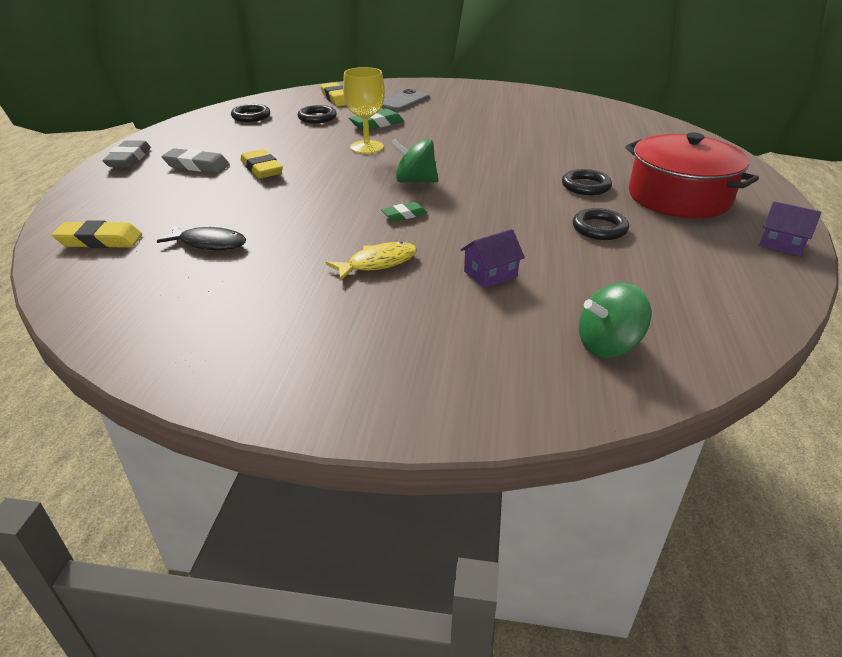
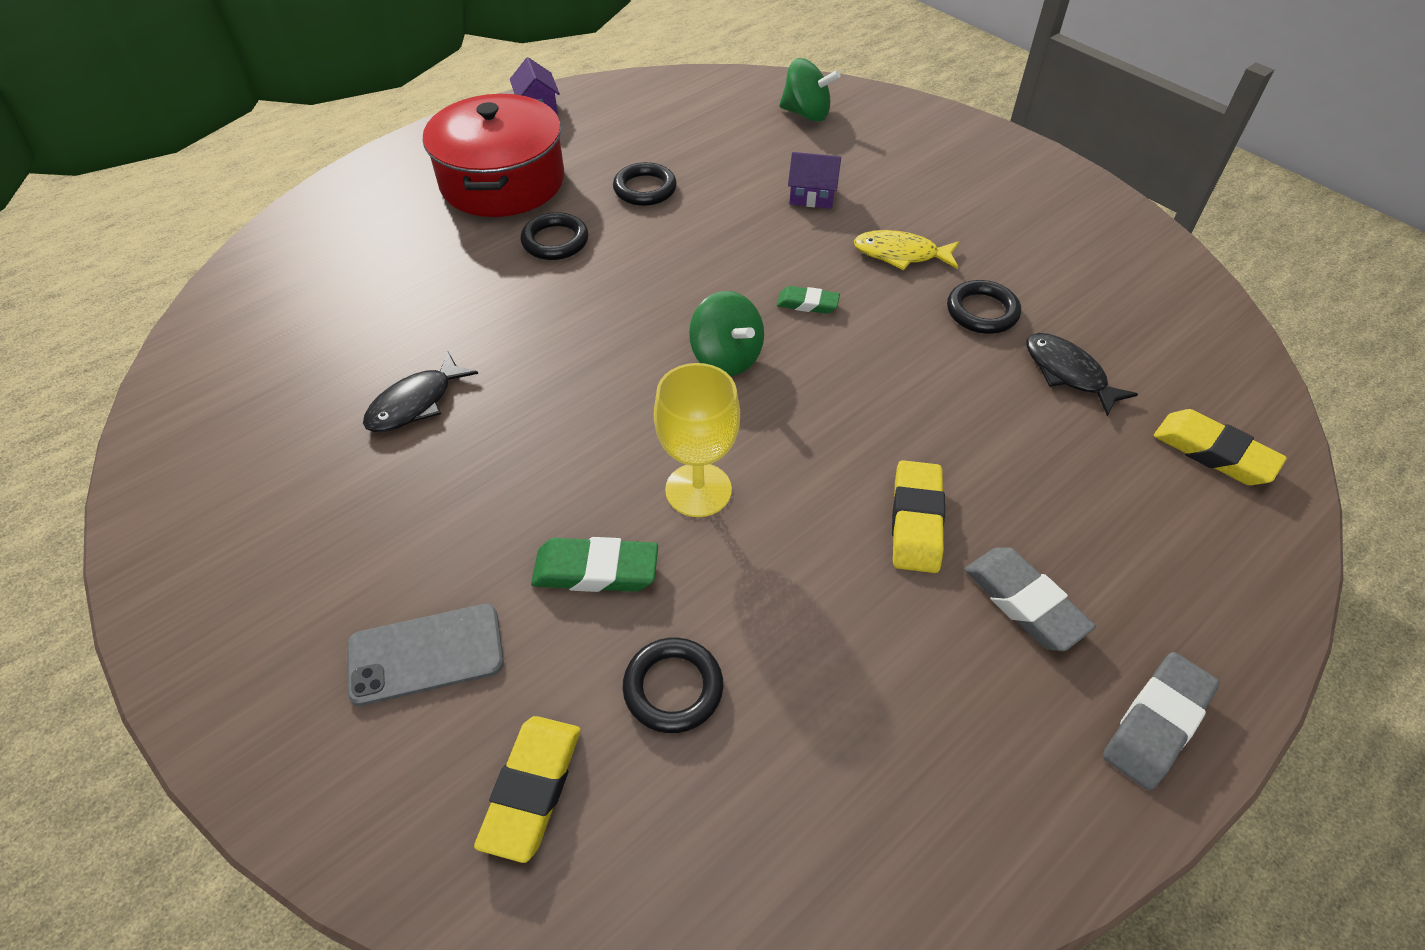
camera: 140 degrees left, 15 degrees up
(251, 116) = (807, 809): black ring -> black ring (982, 312)
(516, 128) = (415, 403): none -> black fish

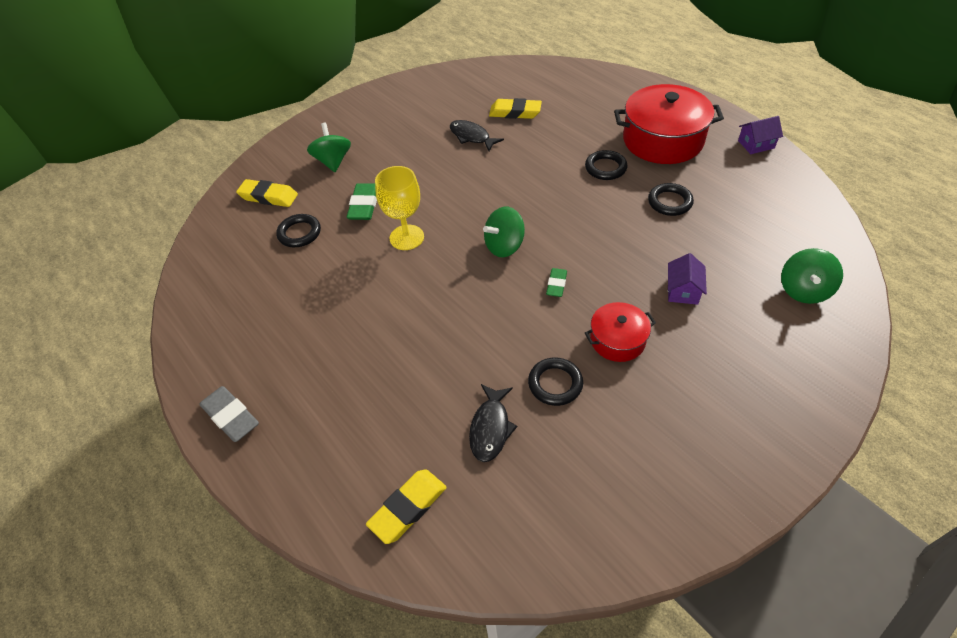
camera: 95 degrees right, 0 degrees up
(426, 654) = (333, 161): grey phone -> green spinning top
(900, 254) = (617, 340): yellow fish -> red pot
(916, 521) = (374, 326): yellow eraser -> yellow eraser (515, 112)
(1024, 602) = (313, 369): grey eraser -> none
(1068, 373) = (490, 428): black fish -> black fish turned 135 degrees clockwise

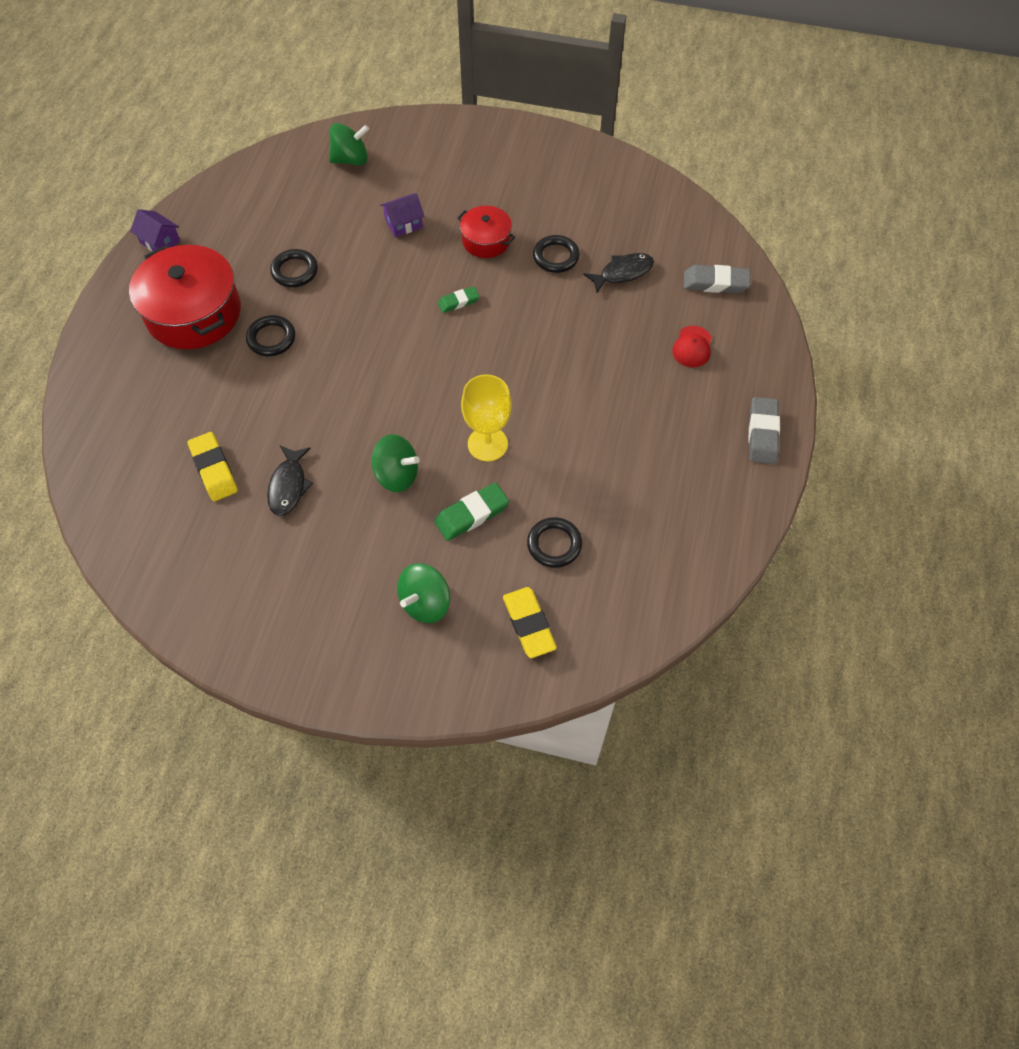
camera: 130 degrees left, 10 degrees up
(358, 427) = (692, 347): none -> red cap
(408, 508) = (715, 283): yellow eraser -> grey eraser
(504, 246) = (440, 361): green spinning top -> green spinning top (397, 475)

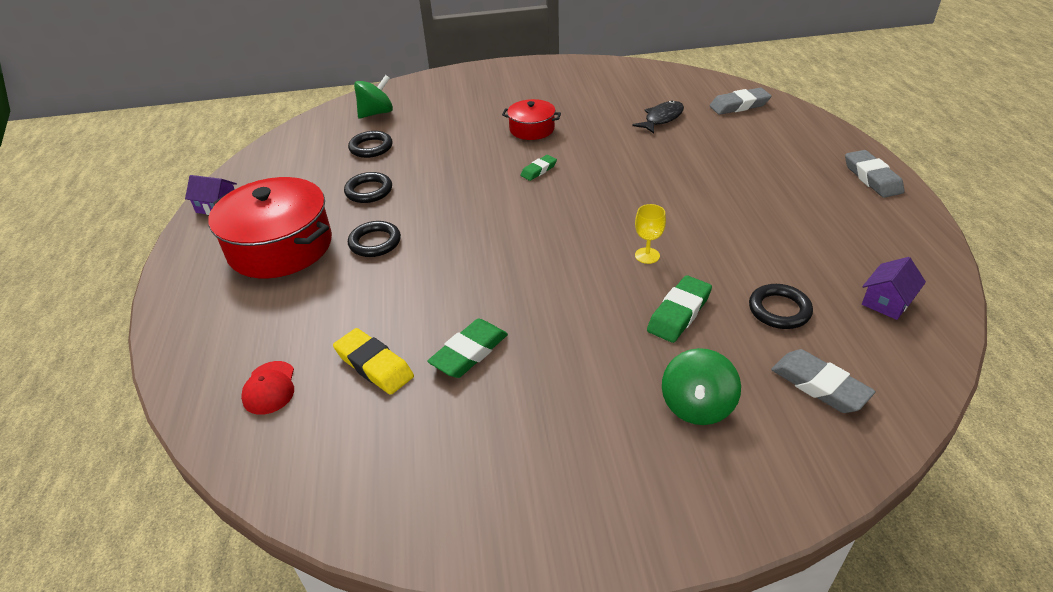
camera: 20 degrees left, 20 degrees down
(288, 486) = (469, 352): black fish -> green eraser
(397, 475) = (578, 306): green spinning top -> none
(403, 223) = (451, 137): purple house -> purple house (886, 301)
(487, 444) = (647, 255): yellow goblet -> yellow goblet, size x0.58
(529, 624) = (819, 385): yellow eraser -> grey eraser
(556, 257) = (599, 123): black ring -> black ring (371, 147)
(692, 347) = (760, 144): red cap -> red cap (269, 388)

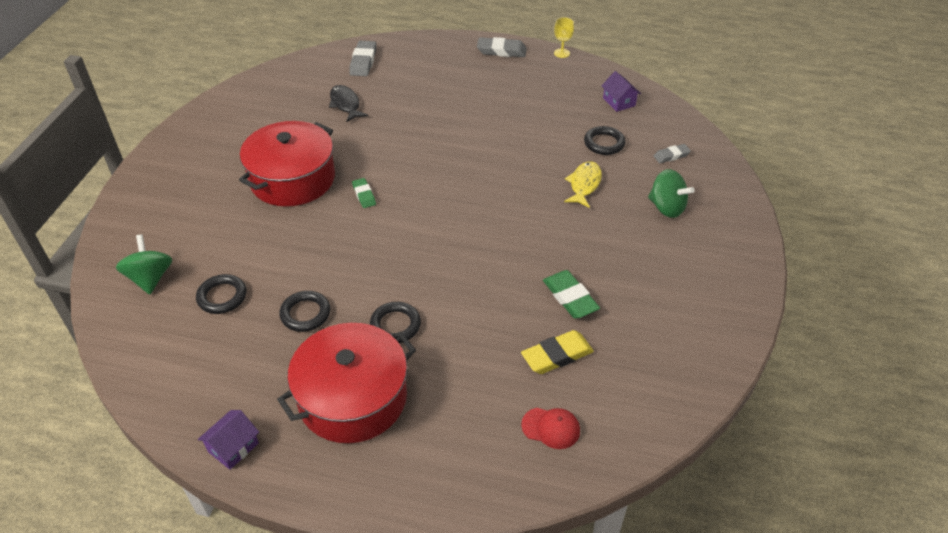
camera: 70 degrees left, 5 degrees up
(532, 129) = (292, 179): red pot -> red pot, size x1.88
(647, 255) = (517, 176): yellow goblet -> yellow goblet (561, 53)
(679, 313) = (584, 184): green eraser -> yellow fish
(819, 385) = (671, 156): grey eraser -> grey eraser, size x0.62

